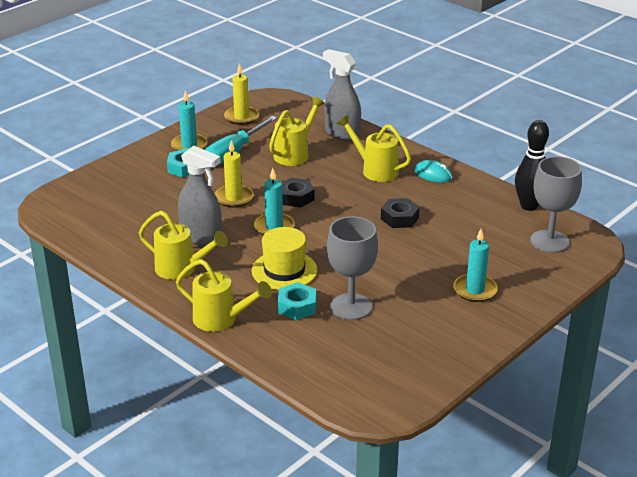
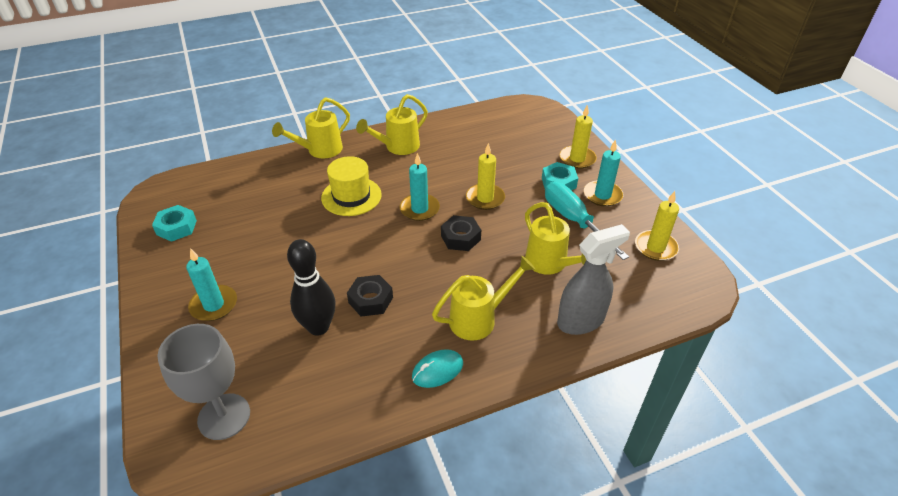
camera: 115 degrees right, 10 degrees up
(139, 165) = (577, 159): none -> yellow candle
(201, 237) = (434, 166): grey spray bottle -> none
(297, 306) = (300, 189): turquoise nut -> turquoise nut (176, 227)
(351, 307) = (271, 217): grey goblet -> none
(529, 206) = (304, 438): black bowling pin -> black bowling pin (318, 327)

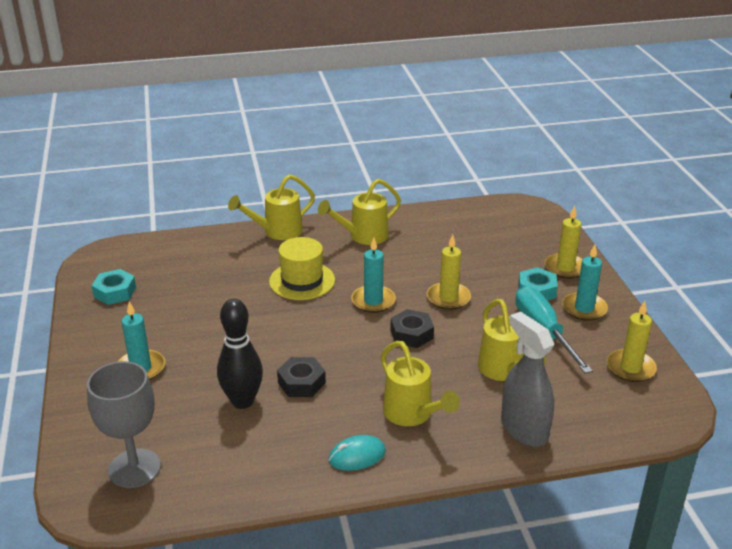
camera: 10 degrees right, 10 degrees down
(478, 319) = (412, 414): yellow watering can -> yellow watering can turned 75 degrees clockwise
(581, 321) = (524, 429): grey spray bottle -> grey spray bottle turned 105 degrees counterclockwise

